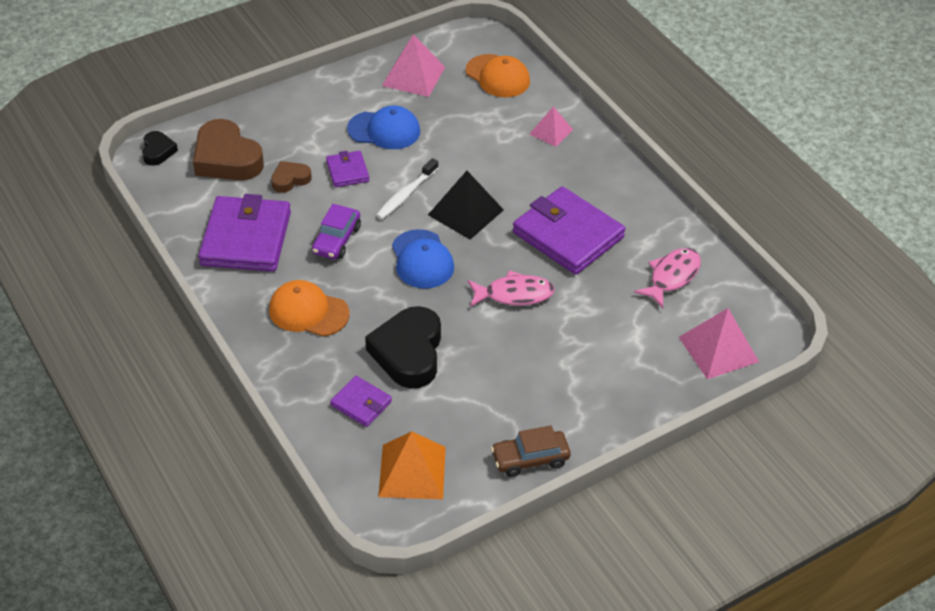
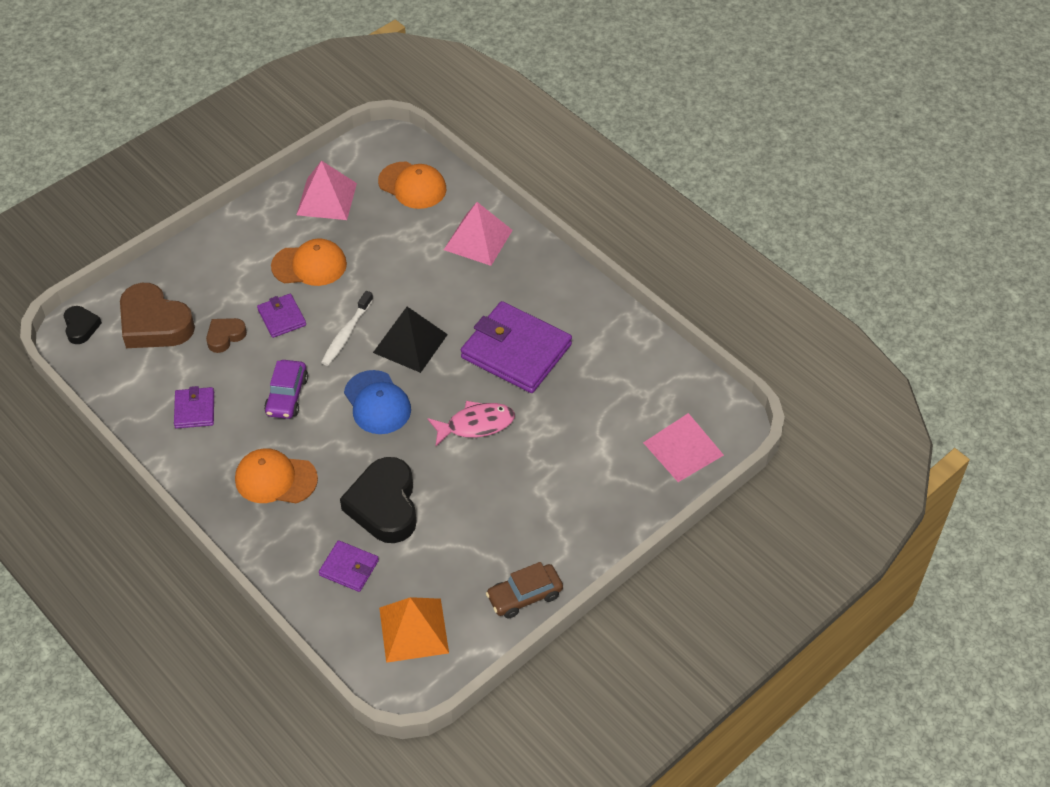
camera: 10 degrees left, 5 degrees up
(246, 238) = (194, 410): purple wallet -> purple wallet, size x0.49
(384, 130) = (309, 265): blue cap -> orange cap
(551, 131) = (478, 239): pink pyramid -> pink pyramid, size x1.61
(671, 277) = (625, 379): pink fish -> none

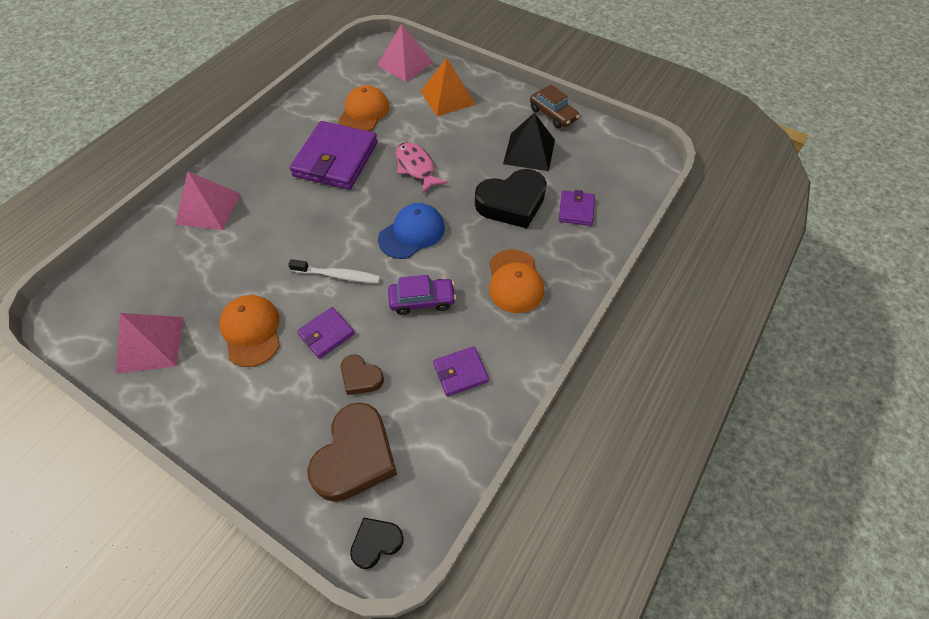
camera: 105 degrees left, 5 degrees up
(410, 343) = (340, 227): black pyramid -> black pyramid (529, 151)
(412, 185) = (133, 274): orange cap -> orange cap (364, 113)
(413, 630) = (607, 162): orange pyramid -> orange pyramid (448, 97)

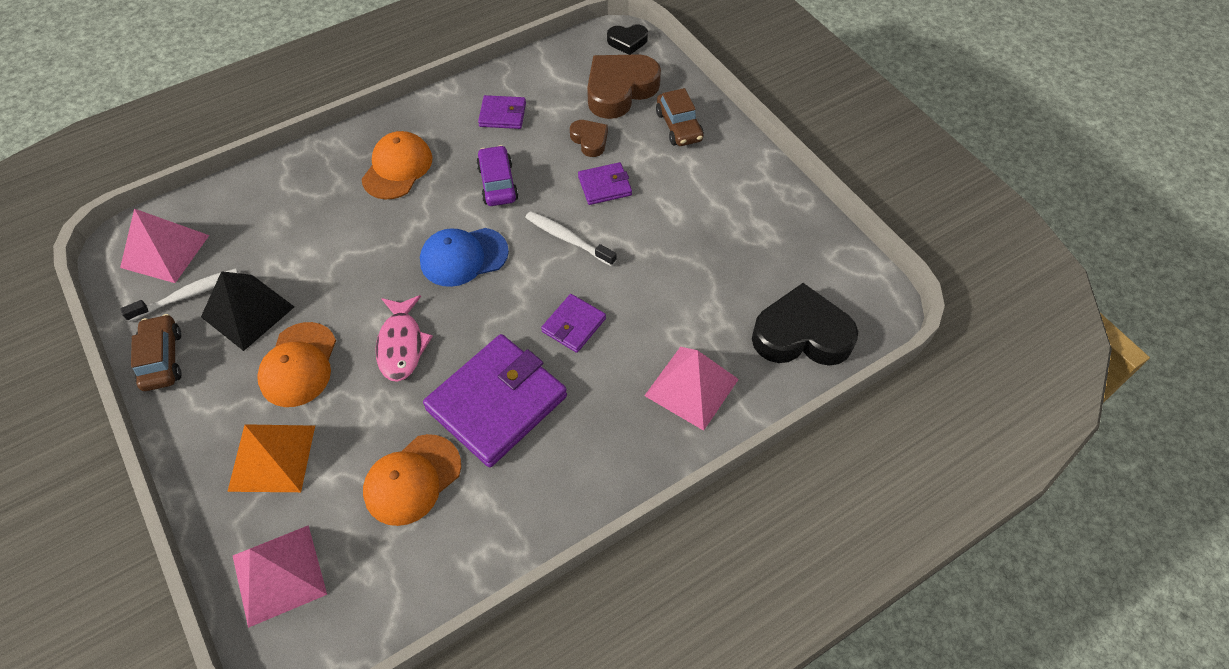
camera: 155 degrees left, 0 degrees up
(150, 344) = (780, 238): pink pyramid -> pink pyramid (165, 251)
(251, 331) = (676, 214): orange cap -> orange cap (298, 365)
(275, 433) = (679, 126): none -> brown car
(422, 300) = (497, 183): purple car -> purple car turned 60 degrees clockwise
(512, 203) = (329, 250): black heart -> black heart (801, 335)
(575, 147) = (187, 295): none -> white toothbrush
(576, 210) = (270, 215): purple wallet -> purple wallet (574, 325)

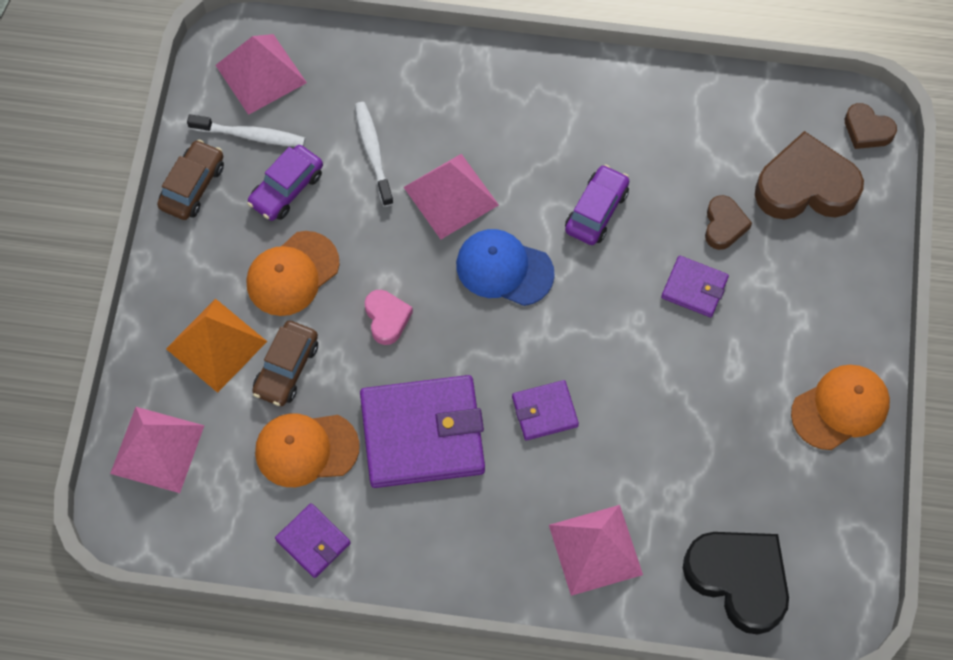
camera: 40 degrees right, 10 degrees up
(247, 312) = (286, 189): black pyramid -> purple car
(384, 237) = (451, 196): none -> pink pyramid
(397, 168) = (518, 126): orange cap -> orange cap (840, 408)
(401, 345) = (387, 318): pink fish -> pink heart
(502, 114) = (664, 133): purple wallet -> purple wallet (313, 541)
(568, 239) = (612, 320): white toothbrush -> white toothbrush (373, 152)
(627, 42) = (867, 130): black heart -> brown heart
(679, 126) = (828, 273): brown car -> brown car (286, 368)

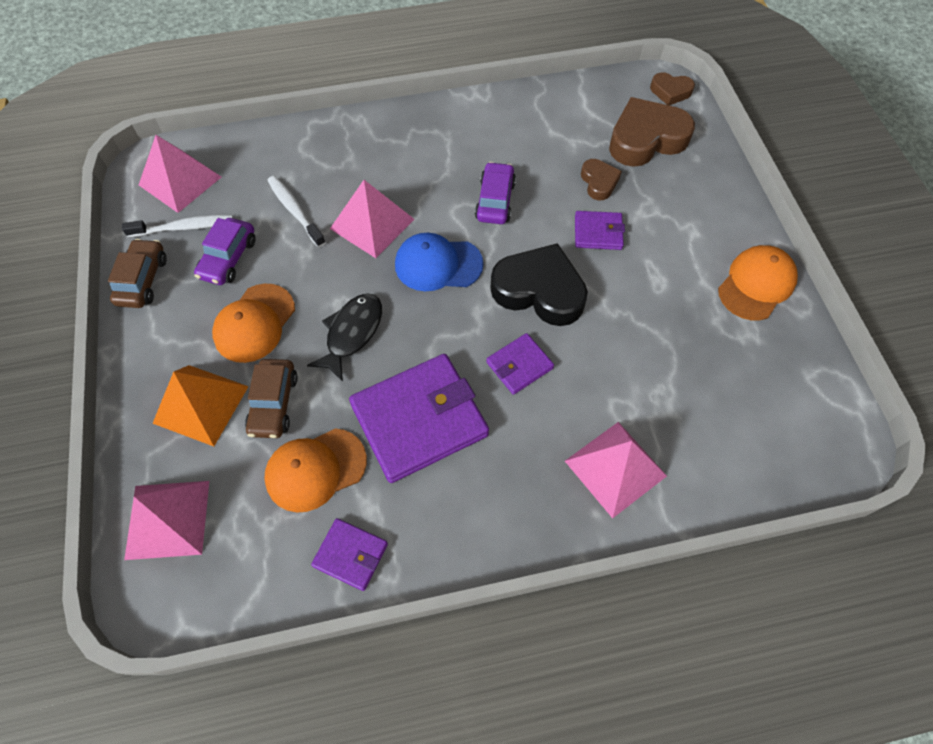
camera: 20 degrees left, 5 degrees down
(387, 318) = (352, 333): pink heart -> black fish
(738, 579) = (750, 450): black heart -> black heart (539, 291)

